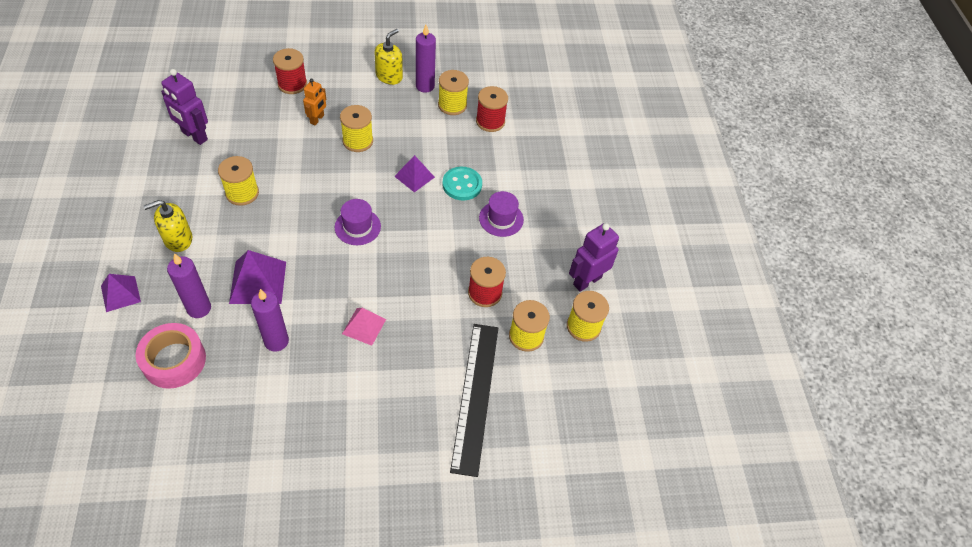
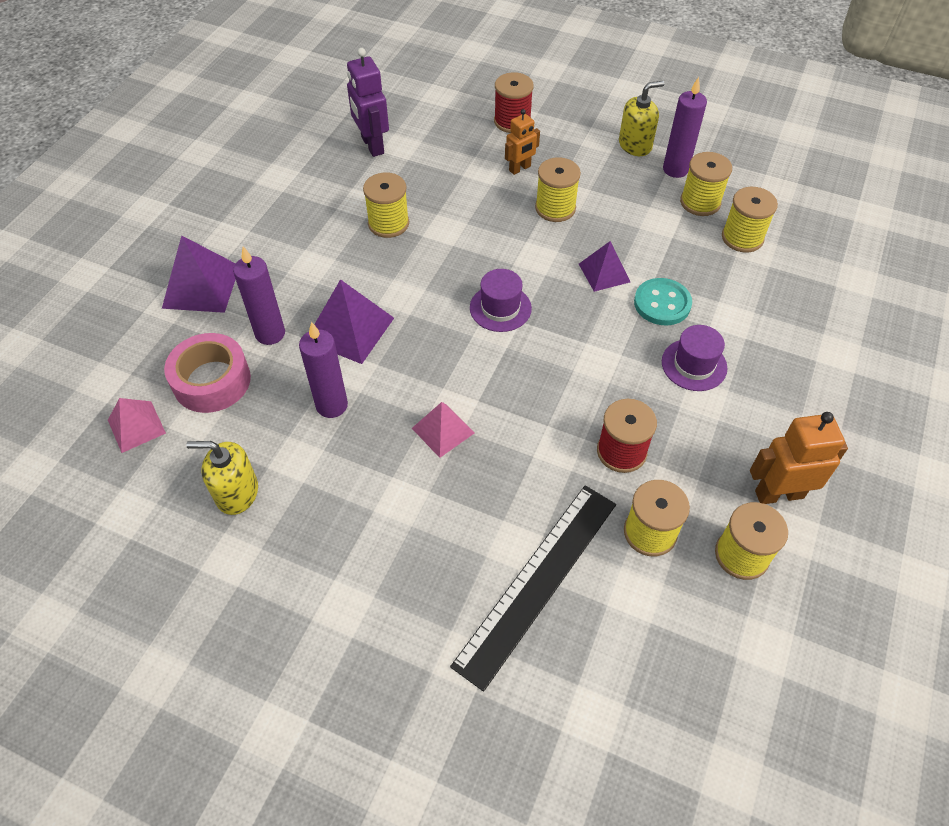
camera: 35 degrees right, 0 degrees up
(120, 293) = (201, 286): purple pyramid -> purple pyramid, size x1.57
(134, 418) = (136, 426): none -> pink pyramid
(178, 239) = (292, 250): yellow soap dispenser -> yellow soap dispenser (237, 493)
(490, 121) = (742, 238): red spool -> yellow spool
(587, 280) = (779, 494): purple robot -> orange robot

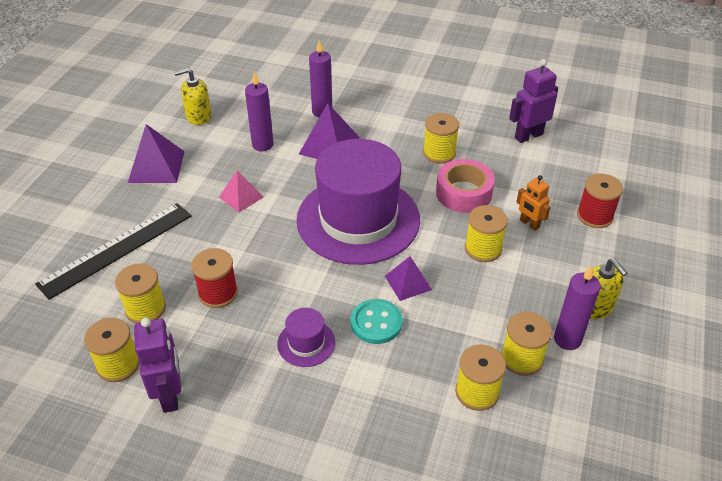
camera: 85 degrees right, 10 degrees down
(136, 426) = (247, 74): pink pyramid -> none
(201, 286) = (360, 78): purple pyramid -> purple pyramid (156, 166)
(212, 381) = (281, 95): pink tape -> pink tape (463, 193)
(237, 493) = (198, 116): yellow soap dispenser -> yellow soap dispenser turned 105 degrees counterclockwise
(500, 308) = (358, 219): purple hat -> purple hat, size x2.47
(538, 582) = (117, 249): black ruler -> black ruler turned 75 degrees counterclockwise
(779, 494) = (170, 395): orange robot -> purple robot

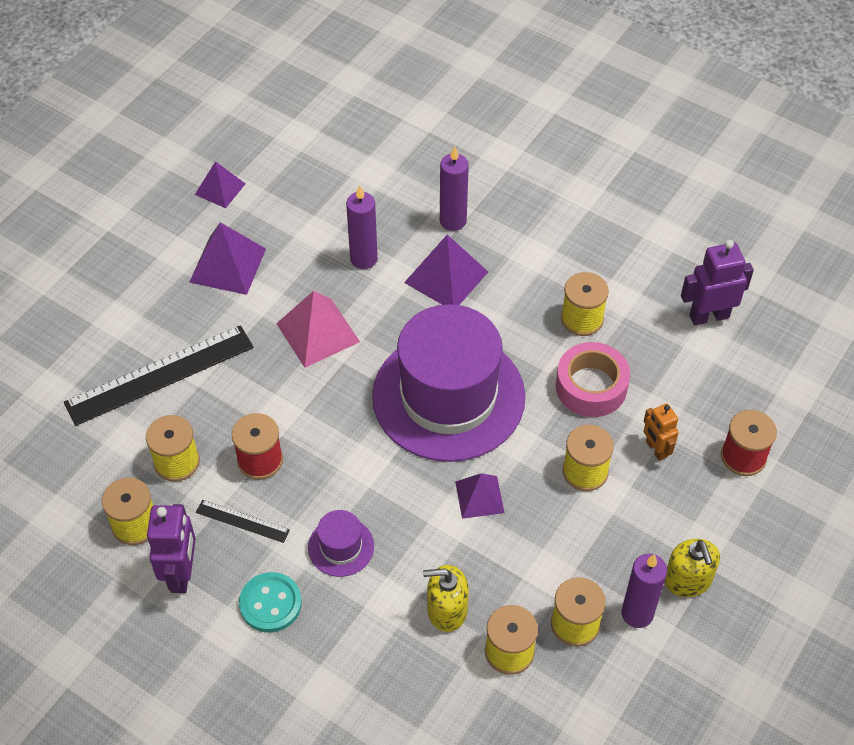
camera: 15 degrees right, 10 degrees up
(138, 121) = (220, 189): none -> purple pyramid
(198, 116) = (295, 196): yellow soap dispenser -> yellow soap dispenser (447, 610)
(215, 342) = (242, 521): none -> black ruler
(241, 197) = (318, 332): pink pyramid -> pink pyramid, size x1.57
(376, 323) = (426, 540): turquoise button -> turquoise button (270, 603)

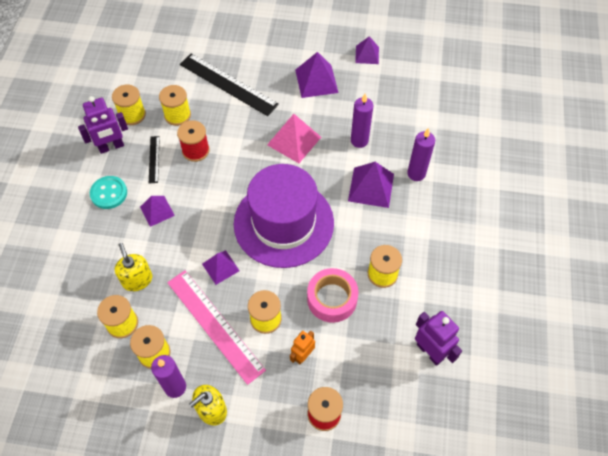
camera: 65 degrees right, 5 degrees up
(341, 547) = (157, 211): purple hat -> purple pyramid
(566, 535) = (214, 325): none -> pink ruler

